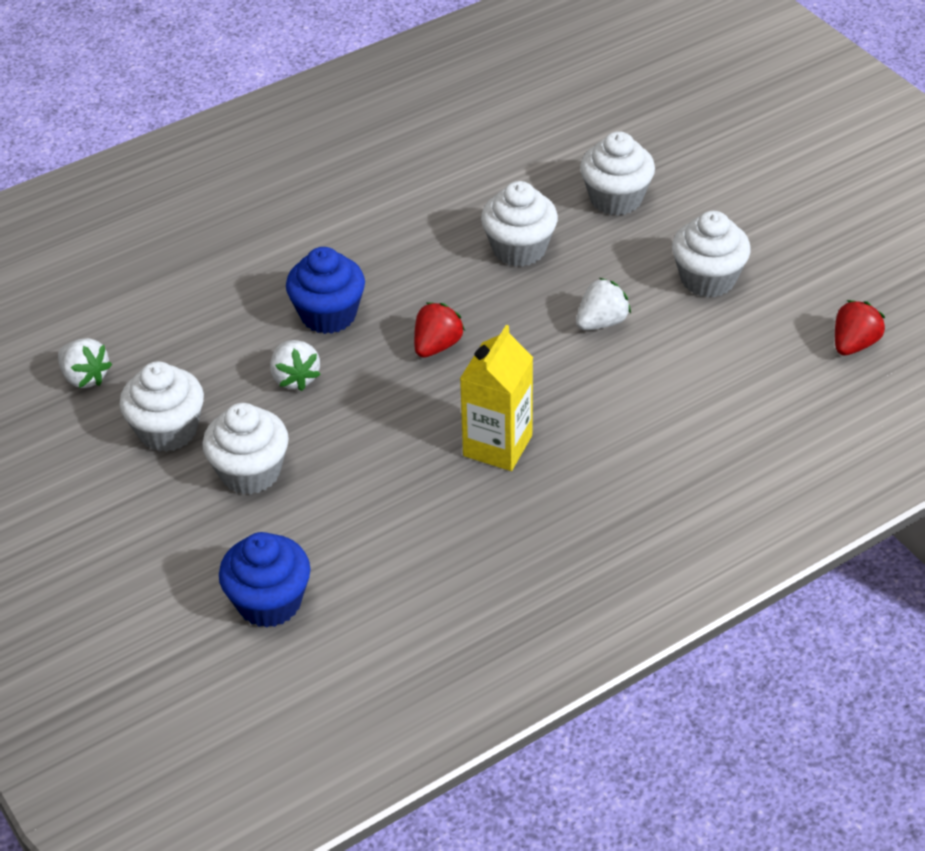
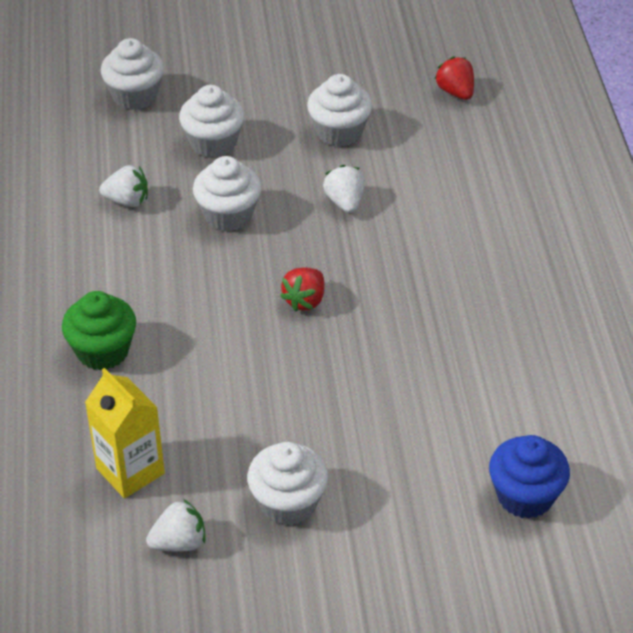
camera: 65 degrees left, 0 degrees up
(250, 472) = (373, 462): white cupcake -> white cupcake (135, 96)
(283, 240) = (103, 351): none -> green cupcake
(295, 378) = (281, 398): white strawberry -> white strawberry (127, 201)
(328, 315) = (220, 353): blue cupcake -> none
(437, 346) = (305, 300): red strawberry -> red strawberry turned 120 degrees counterclockwise
(497, 446) = (438, 305): yellow carton -> yellow carton (130, 471)

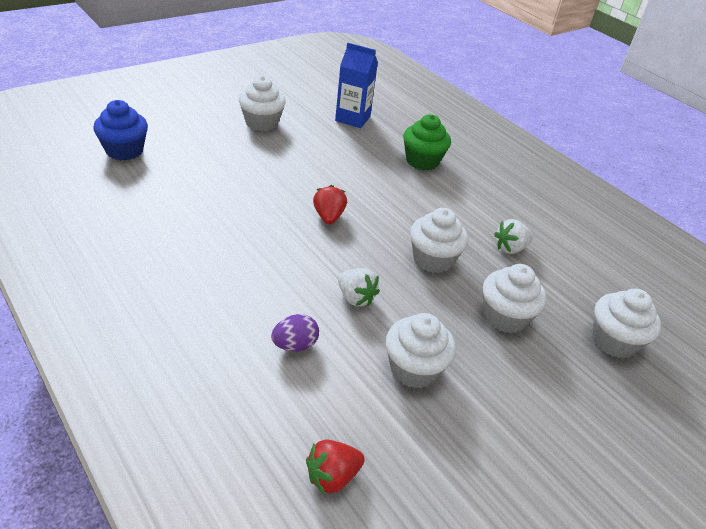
camera: 145 degrees right, 5 degrees down
(130, 471) = (352, 118): yellow carton -> blue carton
(179, 542) = (304, 101): white strawberry -> none
(431, 180) = (295, 345): none -> purple egg
(455, 92) = (332, 476): red strawberry -> red strawberry turned 120 degrees clockwise

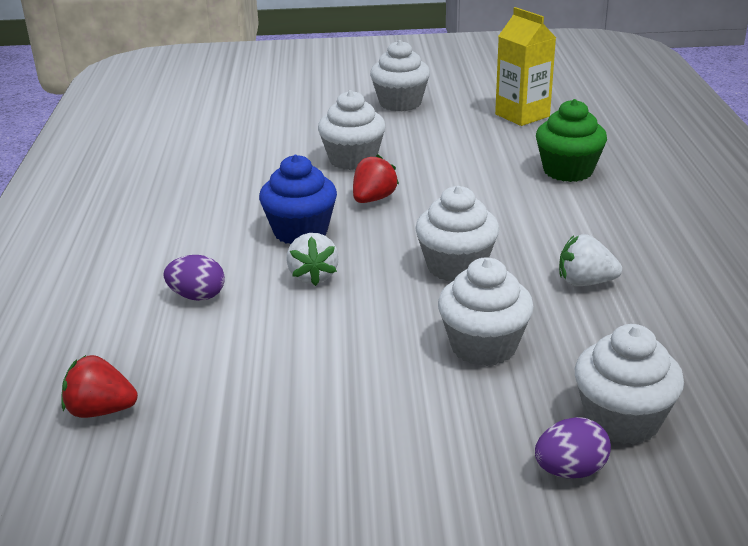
camera: 40 degrees right, 10 degrees down
(124, 150) = (225, 105): blue cupcake -> blue cupcake (300, 231)
(352, 118) = (522, 115): blue carton -> yellow carton
(414, 369) = (300, 356): white cupcake -> white cupcake (353, 160)
(623, 387) = (570, 470): none -> purple egg

